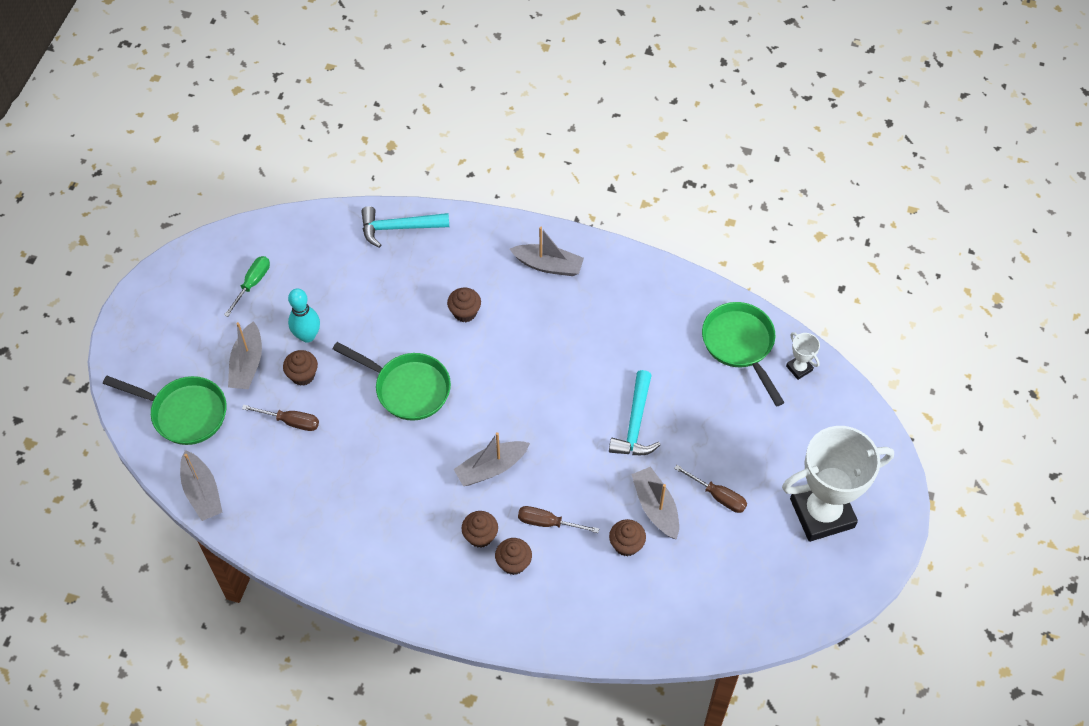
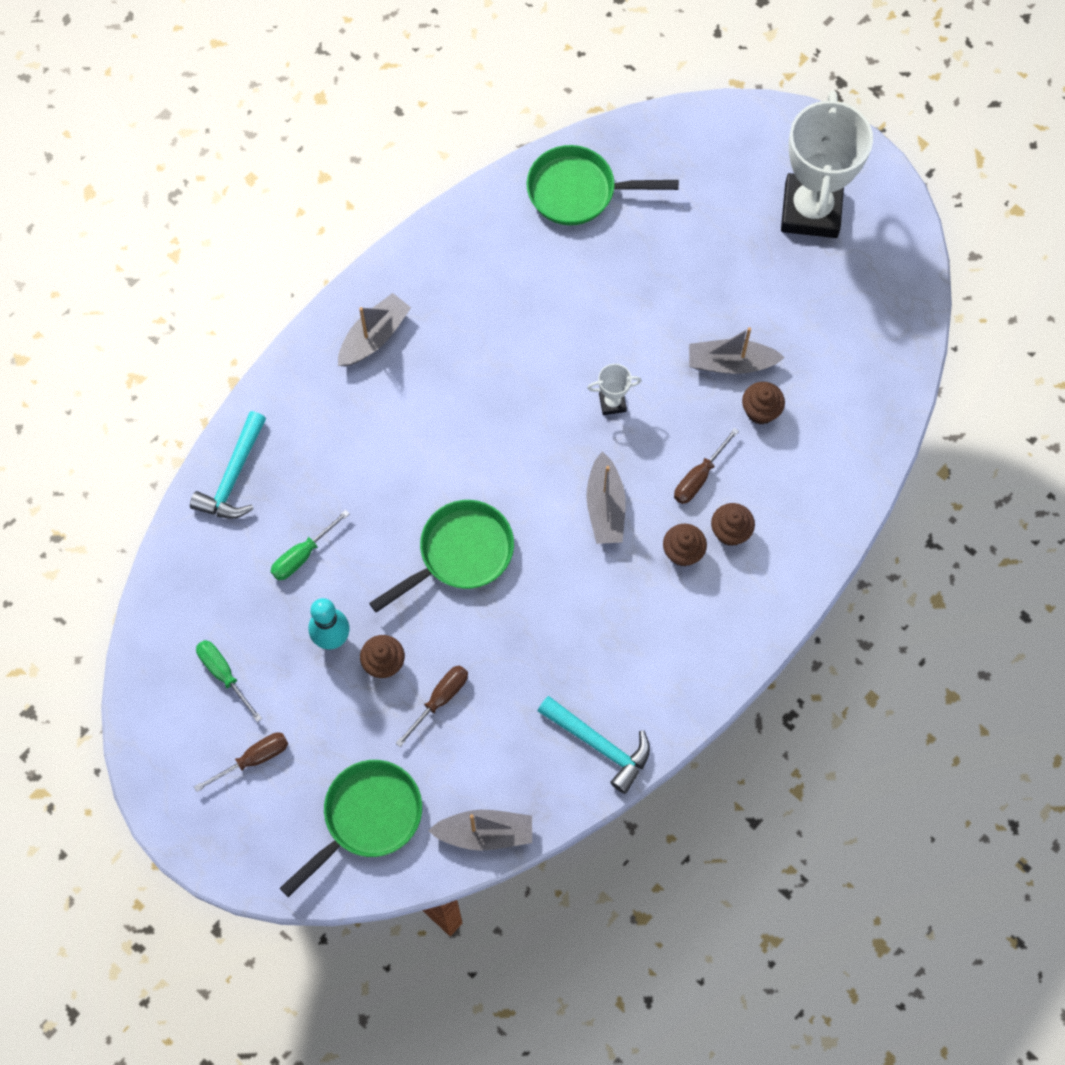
camera: 65 degrees left, 10 degrees up
(247, 364) = (336, 721): grey boat -> none
(360, 292) = (302, 555): none -> green screwdriver
(465, 312) = (391, 452): brown cupcake -> none
(635, 423) = (622, 338): turquoise hammer -> turquoise hammer (599, 745)
(718, 496) = (746, 297): brown screwdriver -> brown screwdriver (253, 759)
(799, 368) = (635, 149): white trophy -> white trophy (612, 402)

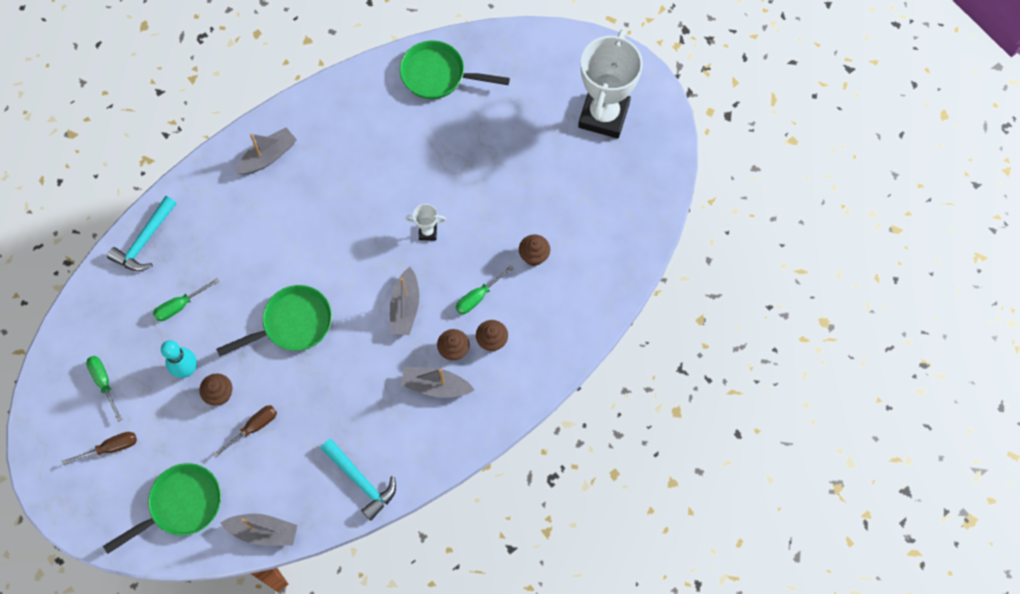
camera: 10 degrees right, 0 degrees up
(699, 477) = (478, 297): brown screwdriver -> green screwdriver
(731, 363) = (520, 217): grey boat -> grey boat (436, 386)

